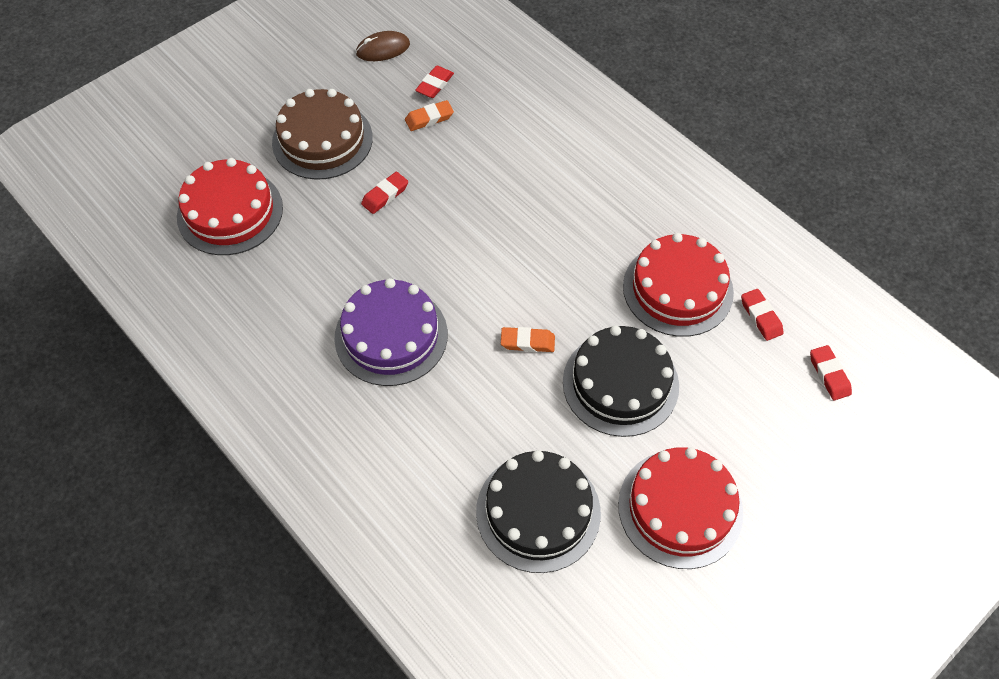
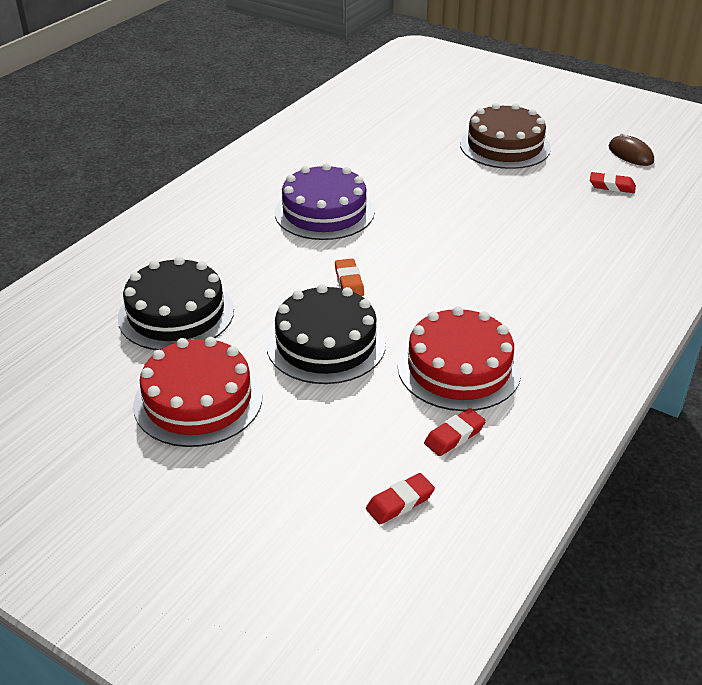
camera: 75 degrees right, 20 degrees down
(230, 212) = (406, 123): red cake -> none
(385, 195) = (466, 184): red eraser -> none
(429, 118) = (569, 190): orange eraser -> none

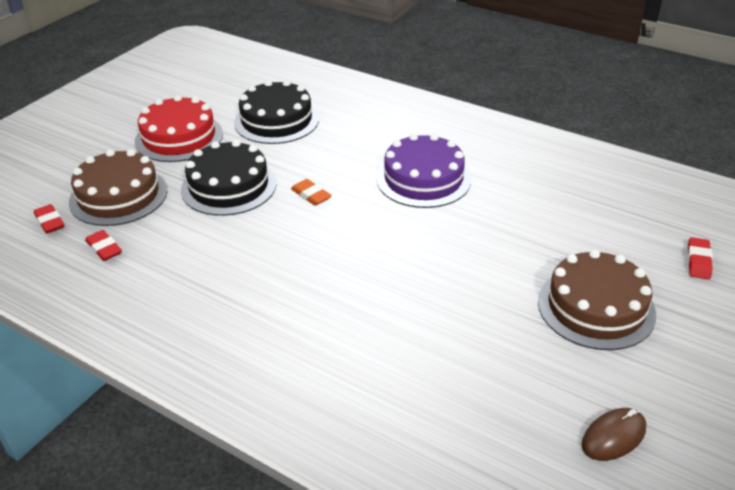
camera: 90 degrees right, 0 degrees up
(340, 441) = (118, 196): none -> brown cake
(349, 282) = (311, 195): orange eraser -> orange eraser turned 60 degrees clockwise
(459, 368) = (182, 254): red cake -> none
(611, 186) = (514, 401): red eraser -> red eraser (698, 261)

